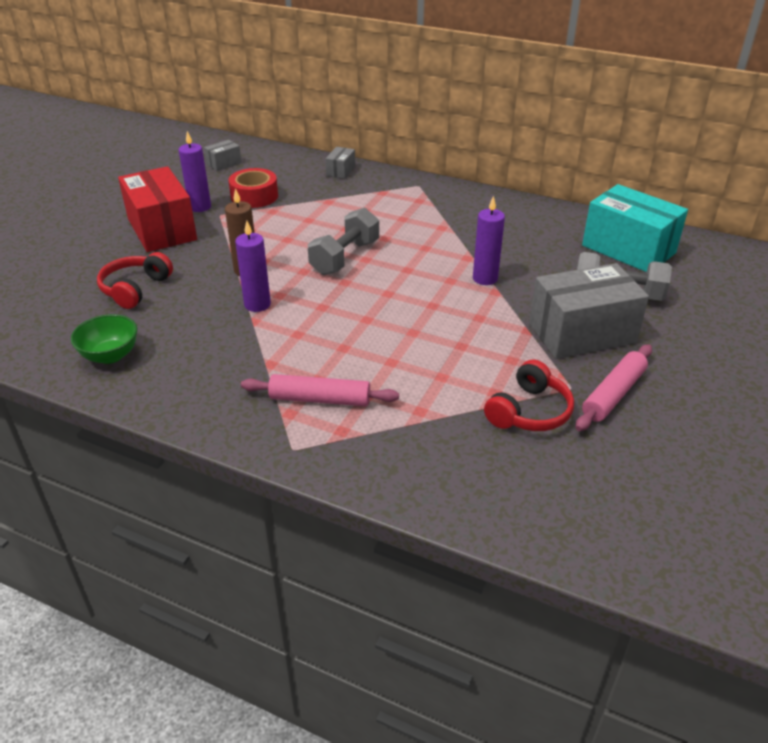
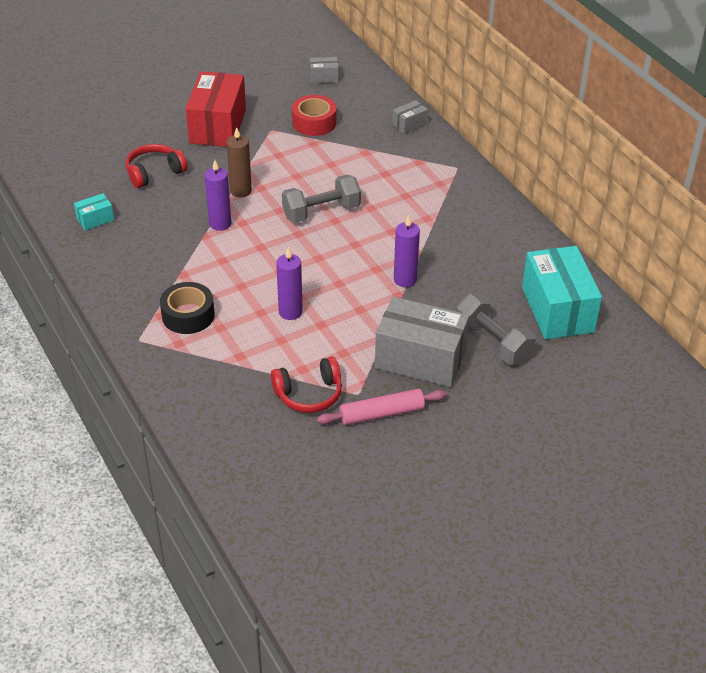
camera: 35 degrees right, 5 degrees up
(110, 355) = (95, 219): green bowl -> turquoise box
(200, 207) = (264, 116): purple candle -> purple candle (290, 312)
(320, 399) = (188, 315): pink rolling pin -> black tape

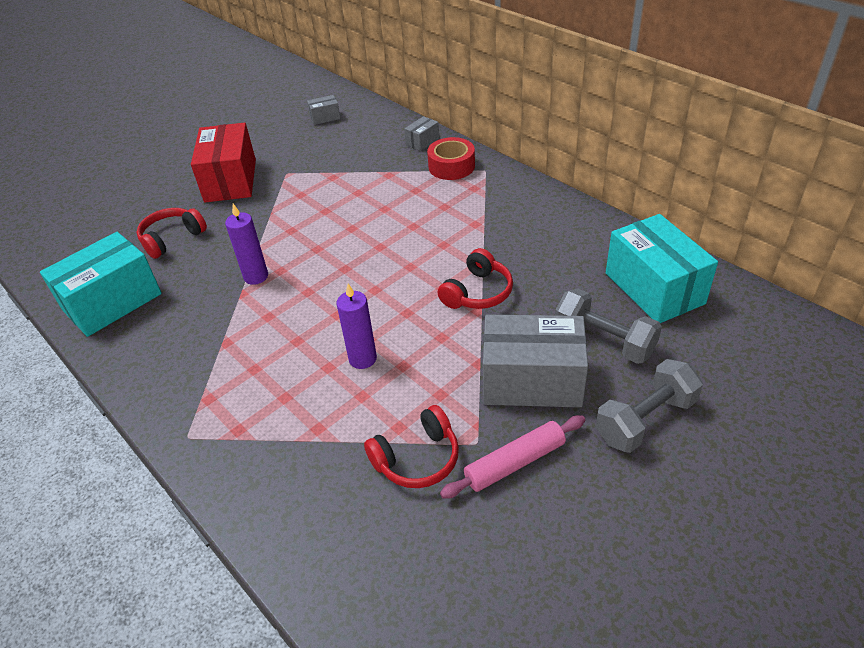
camera: 10 degrees left, 0 degrees up
(95, 219) = (112, 302): turquoise box -> turquoise box, size x2.24
(188, 315) = (242, 391): black tape -> none
(241, 191) = (270, 238): brown candle -> none
(314, 122) = (328, 158): red tape -> red tape (451, 166)
(321, 212) = (363, 241): grey dumbbell -> grey dumbbell (645, 420)
(405, 280) = (478, 292): purple candle -> red headphones

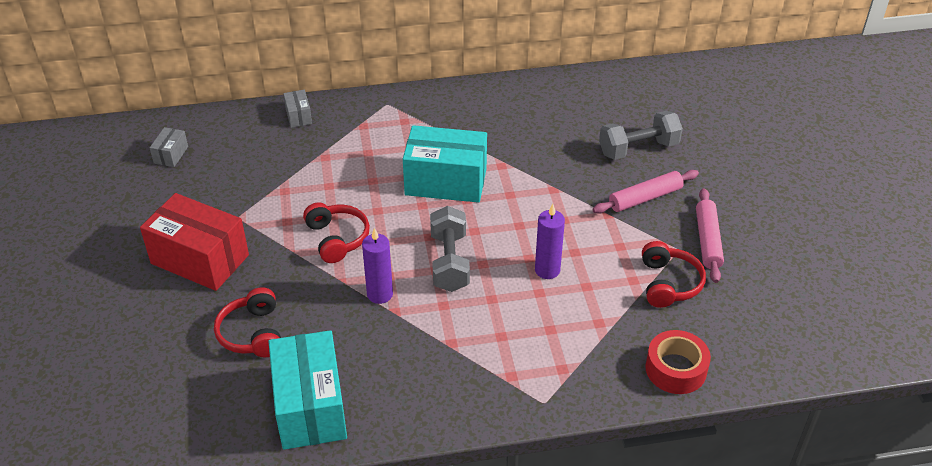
camera: 60 degrees left, 0 degrees up
(451, 166) = (358, 118): red tape -> red tape (675, 369)
(478, 292) = (533, 180): red headphones -> red headphones (337, 238)
(532, 380) = (645, 198): grey box -> pink rolling pin
(645, 420) = (718, 169): grey dumbbell -> grey dumbbell (450, 262)
(654, 288) = (611, 101): turquoise box -> turquoise box (446, 182)

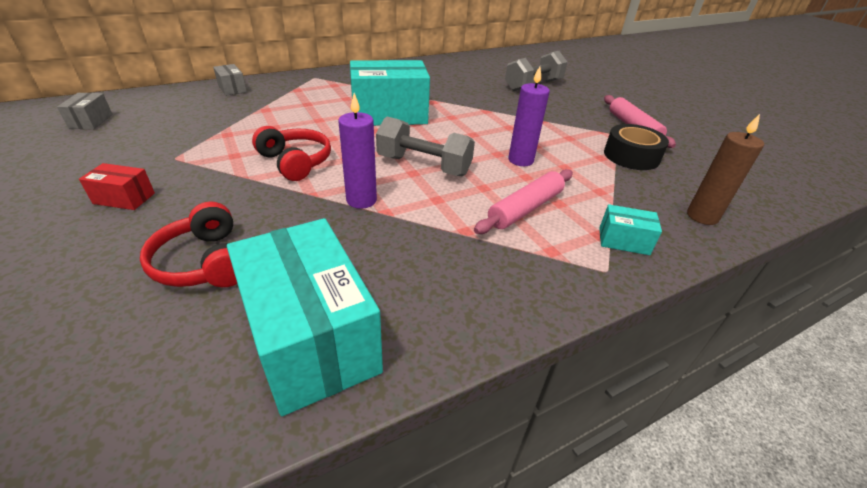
camera: 20 degrees left, 5 degrees down
(200, 259) = (124, 198): red box -> red box, size x0.45
(450, 262) = (424, 166): grey dumbbell -> grey dumbbell turned 45 degrees counterclockwise
(579, 379) = (623, 241): none -> turquoise box
(645, 198) = (562, 109): pink rolling pin -> pink rolling pin (525, 208)
(668, 283) = (631, 156): red headphones -> black tape
(675, 369) = (702, 216): red tape -> brown candle

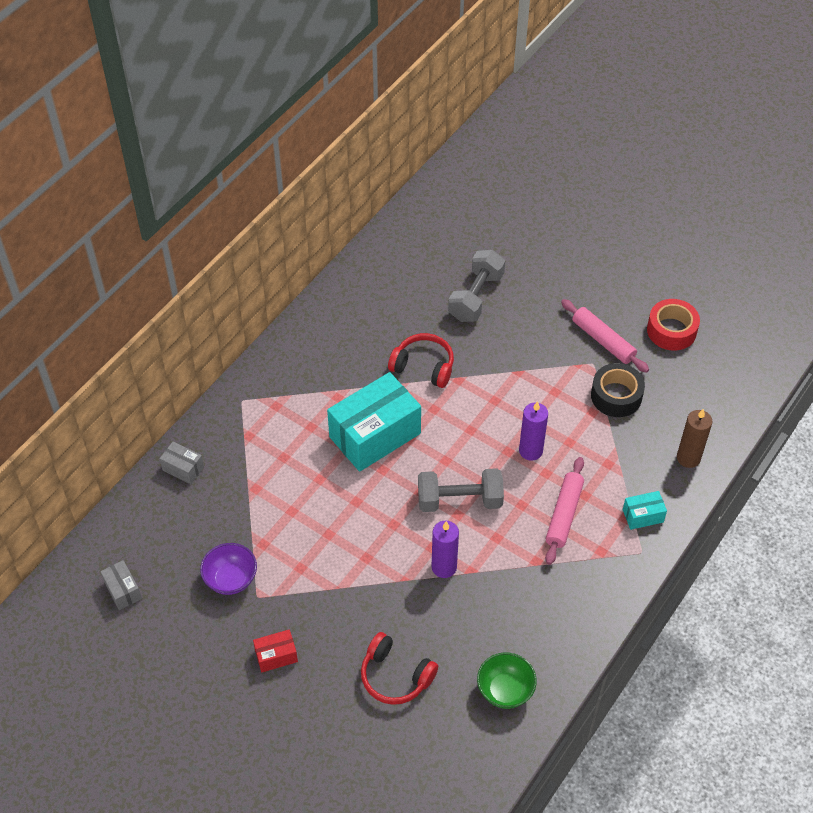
camera: 25 degrees left, 15 degrees up
(172, 142) = (231, 579): none -> purple bowl
(295, 162) = (356, 549): red headphones -> red headphones (423, 366)
(311, 338) = (505, 690): turquoise box -> green bowl
(706, 139) = (671, 330): none -> red tape

